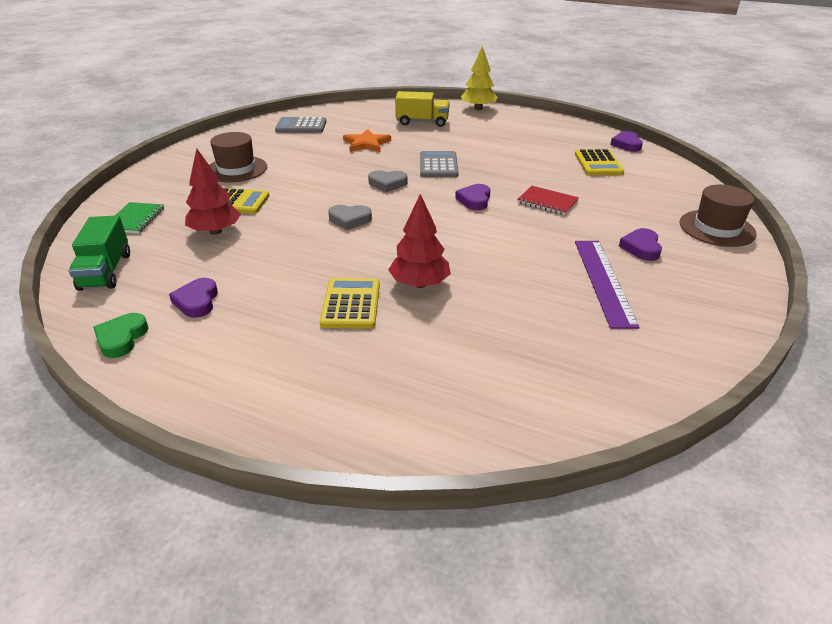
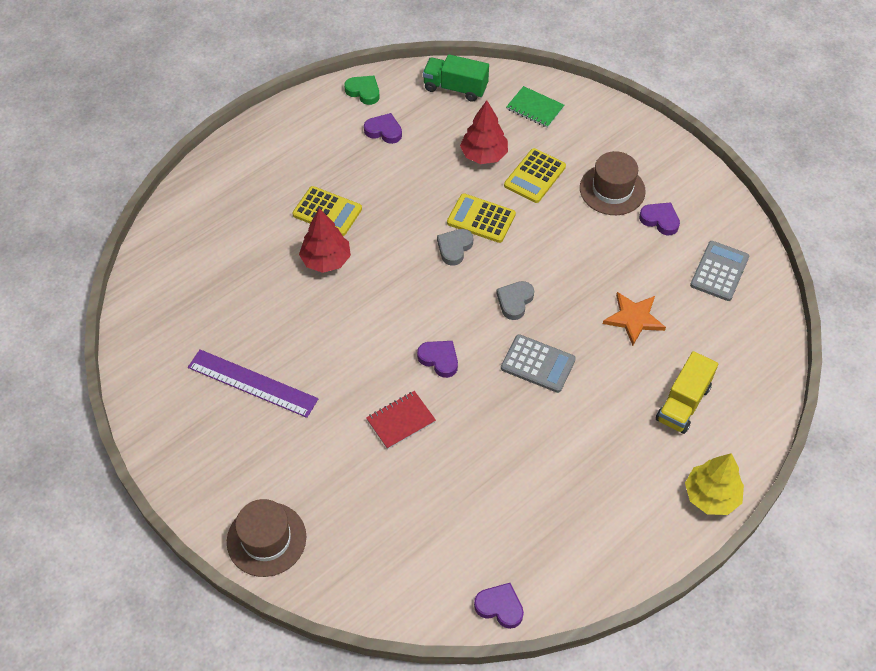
camera: 115 degrees right, 20 degrees up
(598, 163) = (462, 531): yellow calculator -> yellow calculator (481, 219)
(641, 248) = (277, 446): purple heart -> purple heart (660, 220)

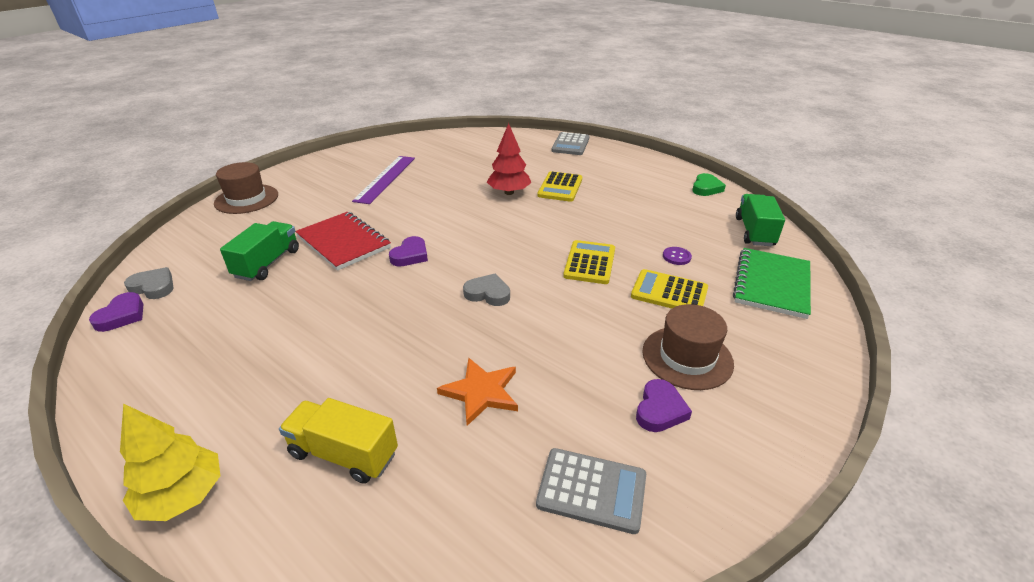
camera: 80 degrees right, 20 degrees down
(384, 131) = (667, 202): purple heart -> none
(401, 421) = (343, 242): red notebook -> red notebook, size x1.61
(429, 490) = (267, 263): none -> green truck
(454, 248) = (545, 251): grey heart -> grey heart (153, 287)
(484, 155) = (676, 257): red tree -> purple button
(535, 108) = (772, 284): green notebook -> green notebook, size x1.61
(538, 364) = (407, 316): grey calculator -> grey calculator (570, 144)

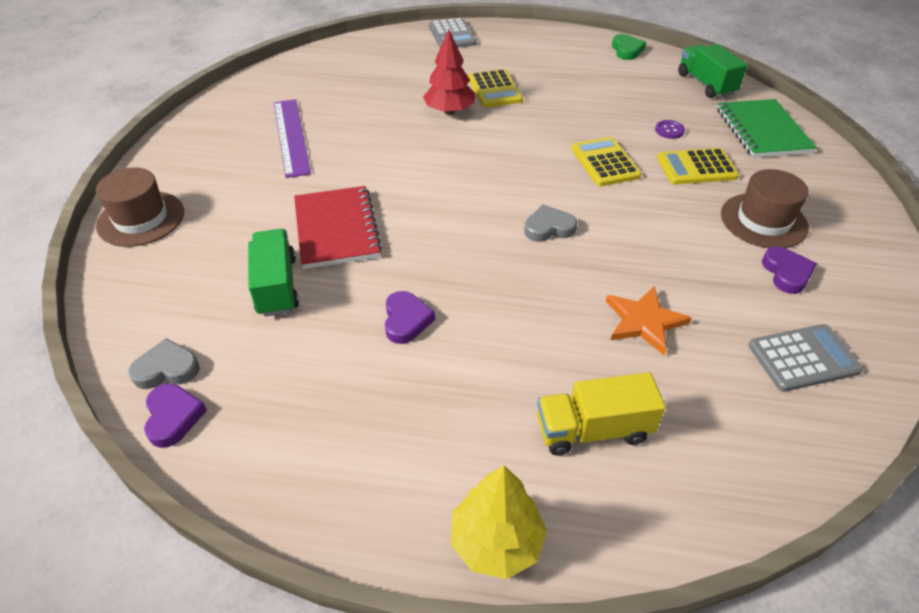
camera: 30 degrees left, 10 degrees up
(343, 242) = (336, 229): red notebook -> red notebook turned 60 degrees clockwise
(410, 255) = (427, 217): purple heart -> purple heart (406, 320)

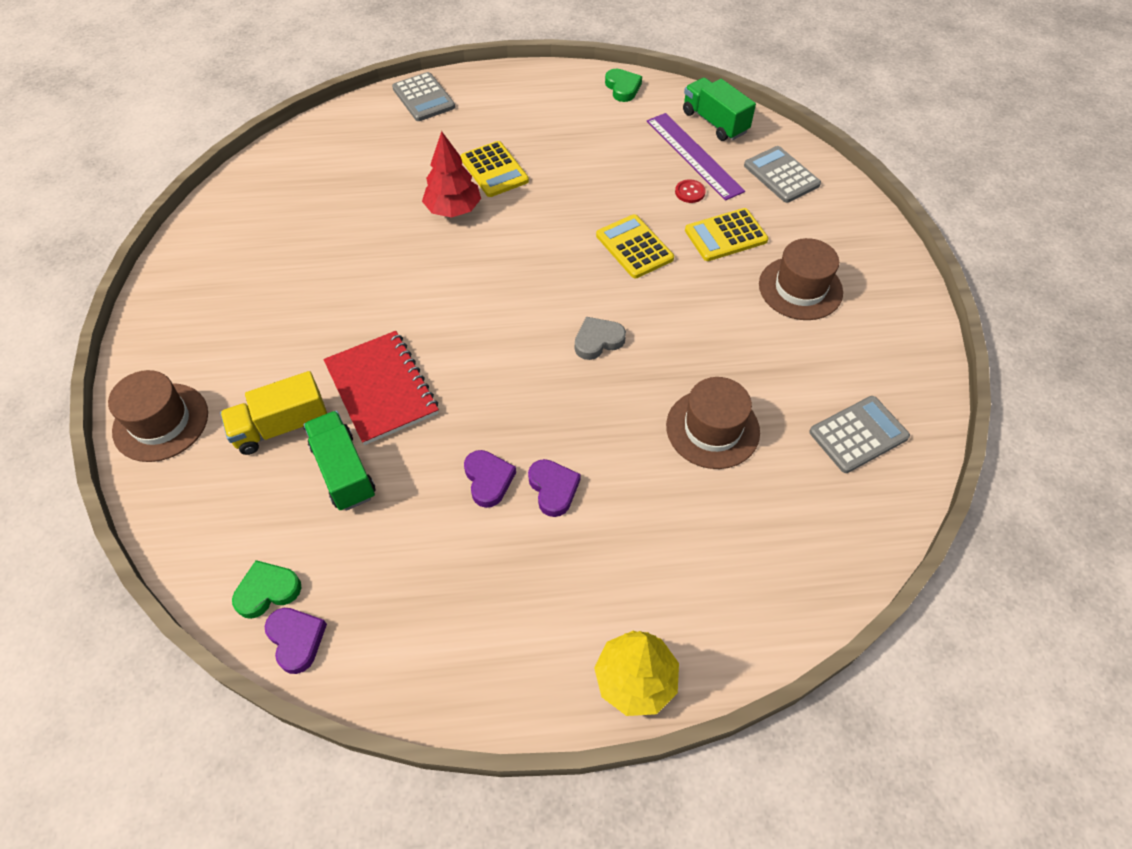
camera: 15 degrees left, 10 degrees up
(167, 369) = (267, 591): grey heart -> green heart
(291, 136) = (287, 278): purple ruler -> purple ruler (693, 155)
(593, 429) = (692, 552): yellow truck -> yellow truck (282, 427)
(644, 321) = (712, 429): orange star -> brown hat
(669, 130) = (690, 192): purple button -> red button
(762, 131) = (781, 175): green notebook -> grey calculator
(786, 273) = (830, 345): purple heart -> purple heart (553, 489)

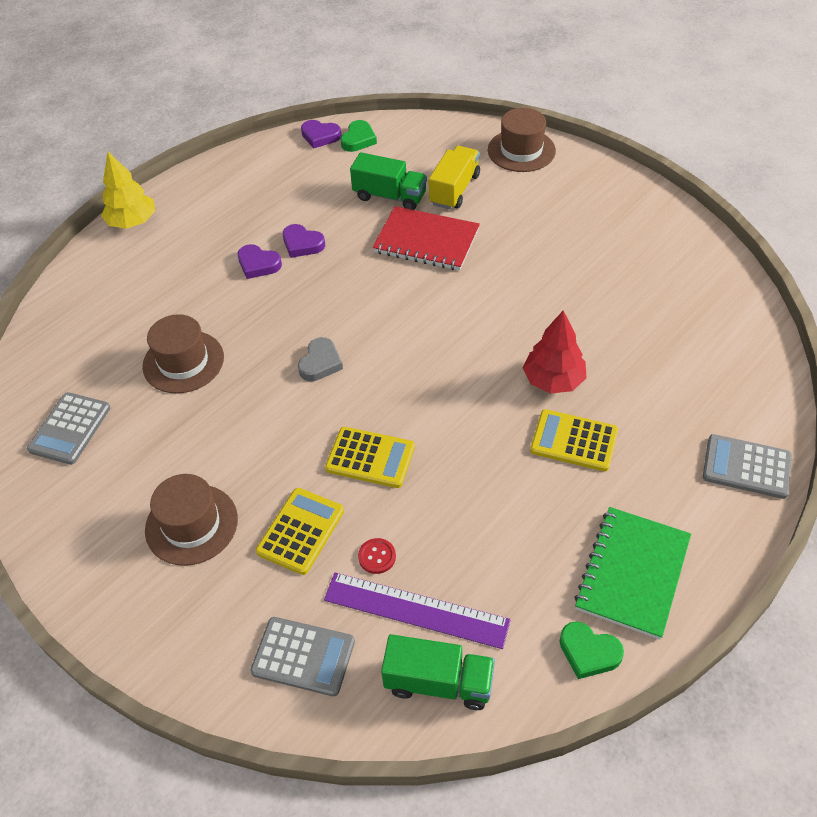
camera: 140 degrees right, 5 degrees down
(556, 99) = (632, 573): none -> green notebook

